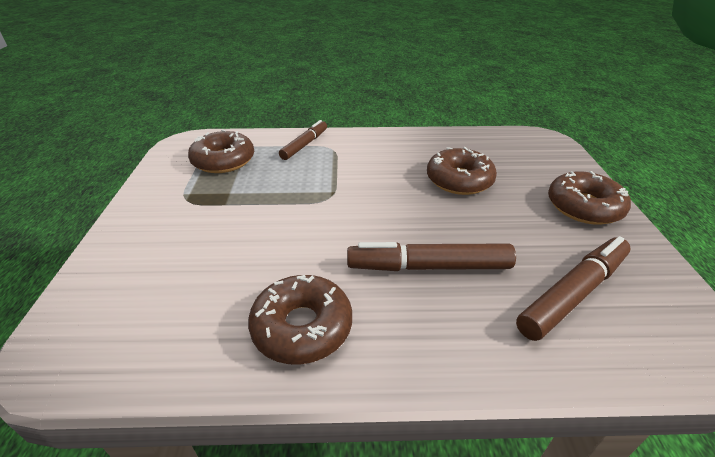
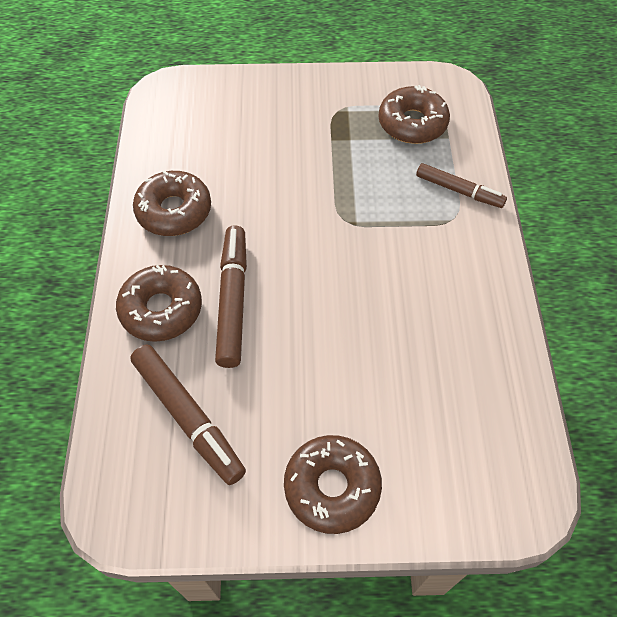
camera: 90 degrees right, 20 degrees up
(459, 180) = (387, 352): brown donut -> brown donut (161, 309)

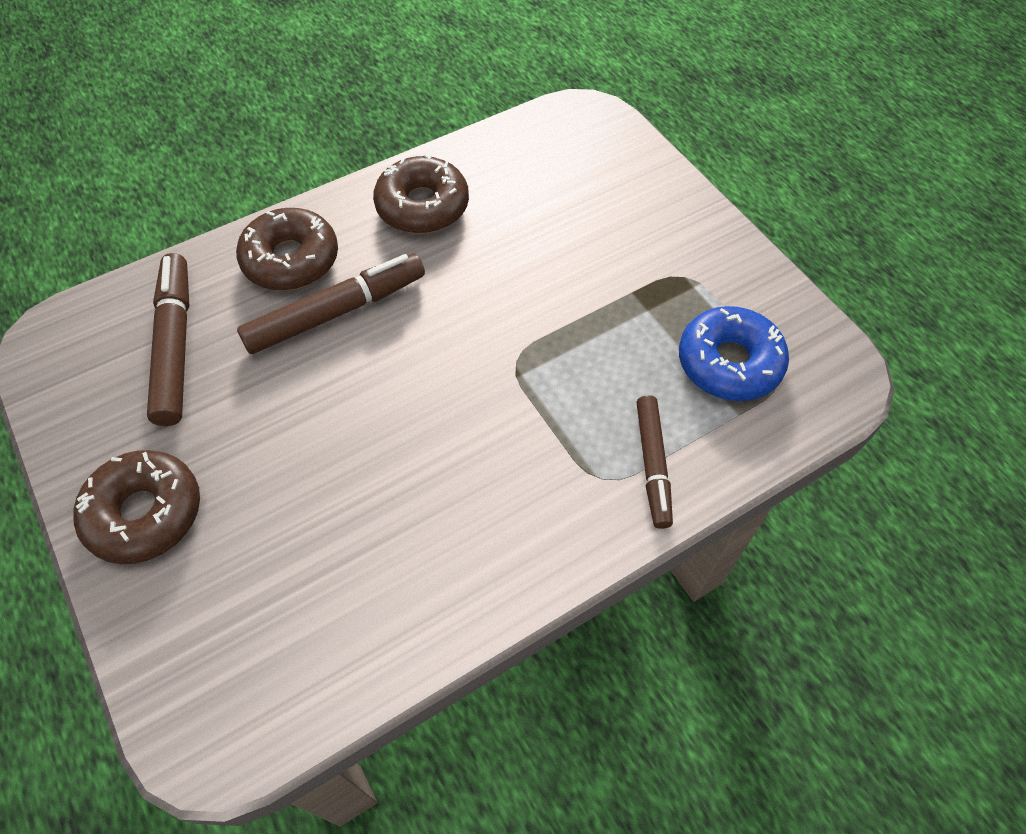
camera: 60 degrees right, 0 degrees up
(188, 417) = (175, 345): brown marker -> brown marker turned 150 degrees clockwise
(412, 123) = (729, 363): brown donut -> blue donut

